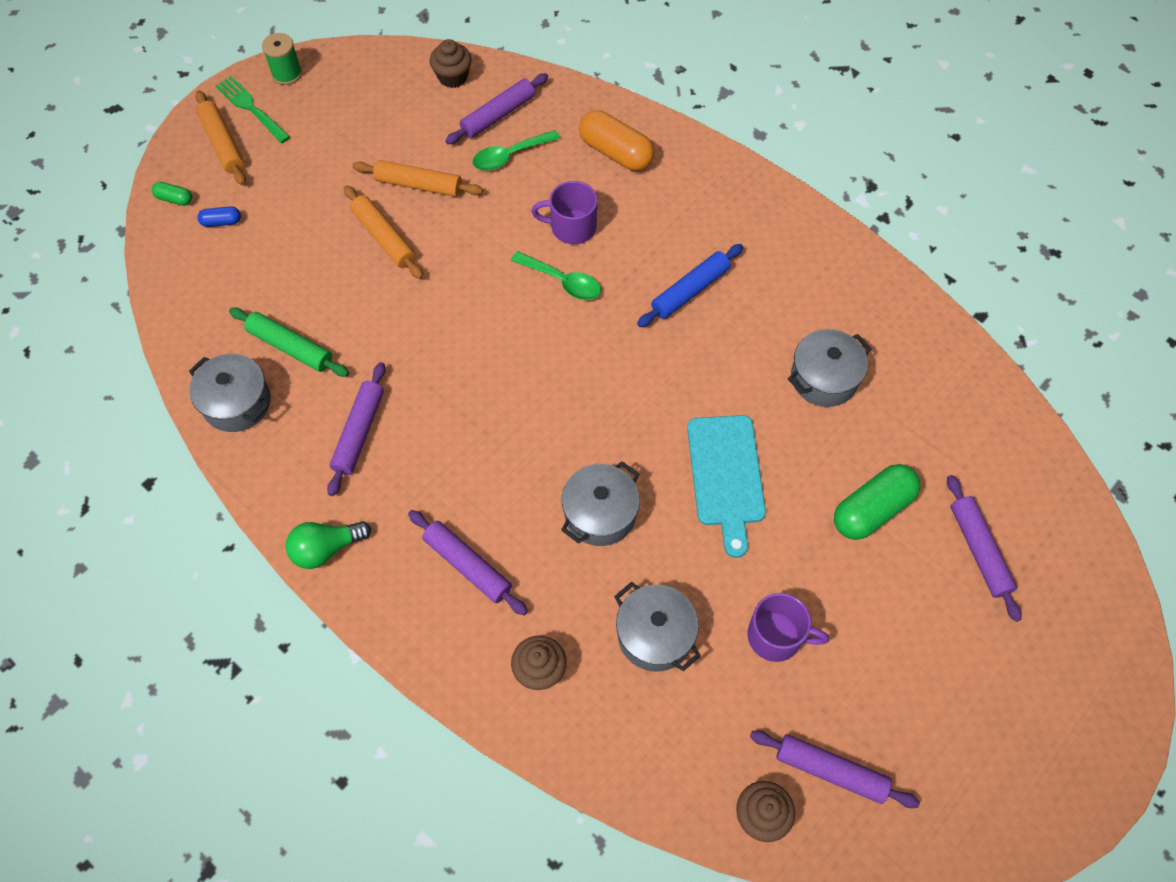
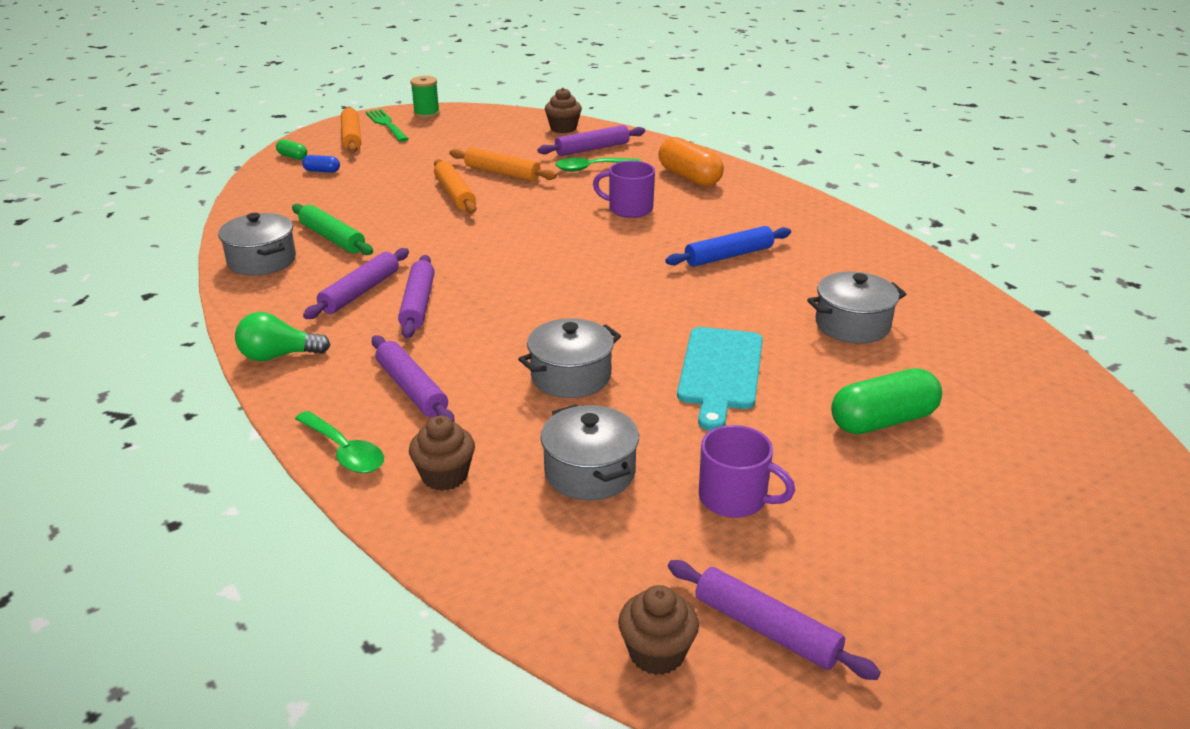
camera: 15 degrees right, 30 degrees down
(563, 281) = (605, 235): green spoon -> green spoon (345, 451)
(979, 550) = (1011, 472): purple rolling pin -> purple rolling pin (418, 304)

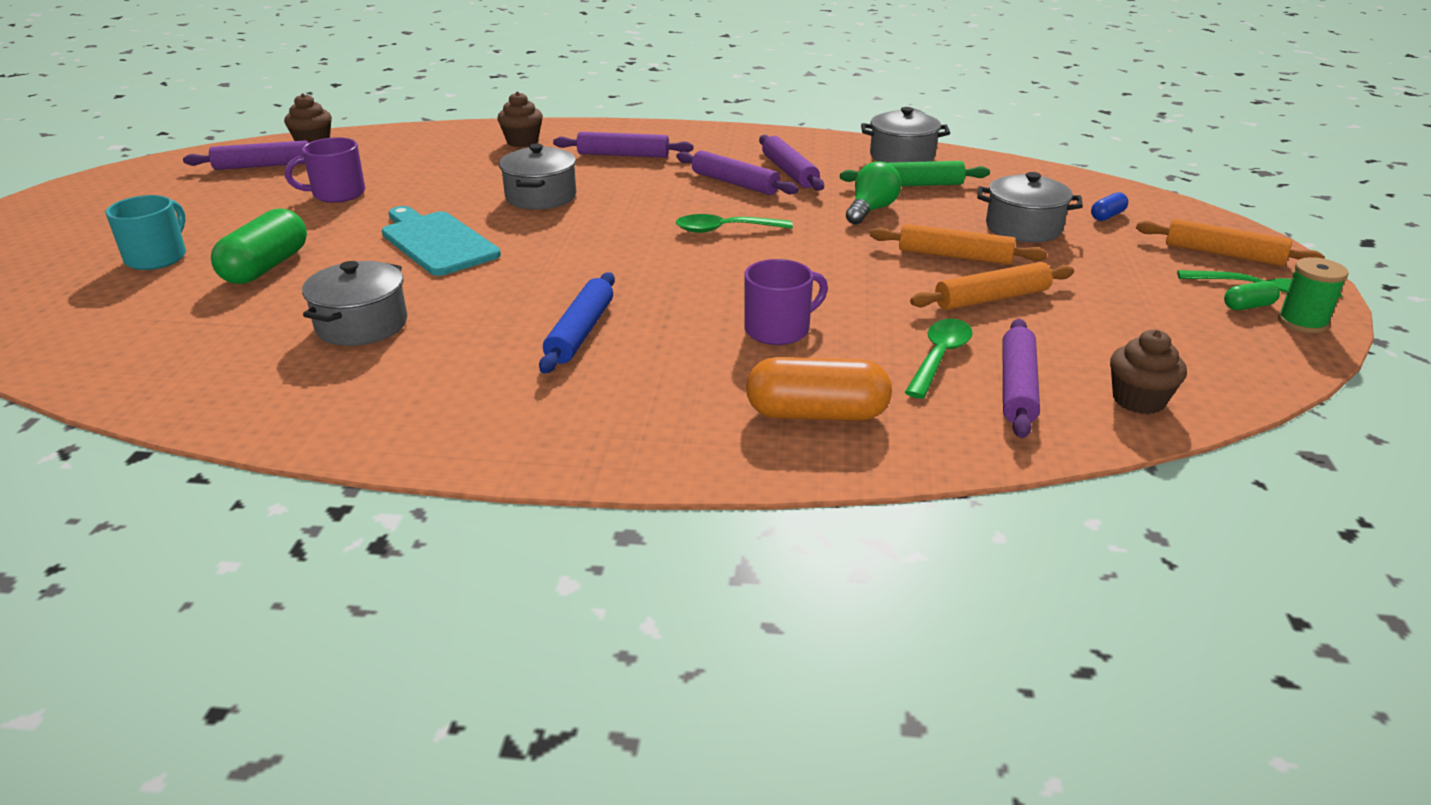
camera: 130 degrees right, 0 degrees up
(278, 356) = (735, 135): green light bulb -> green light bulb (871, 210)
(292, 156) = (1173, 213): green capsule -> green capsule (1248, 306)
(345, 451) = (594, 128): green spoon -> green spoon (725, 230)
(590, 472) = (444, 170): grey pot -> grey pot (1023, 228)
(979, 493) = (157, 257): none -> turquoise mug

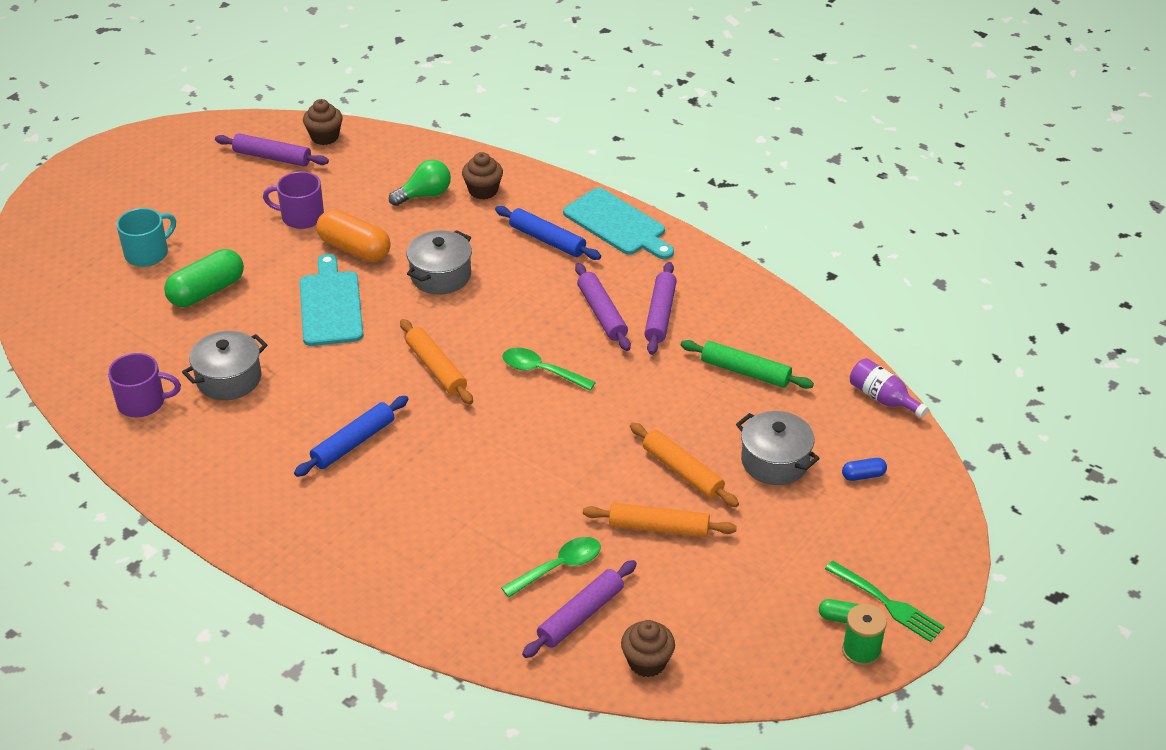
camera: 30 degrees right, 10 degrees up
(623, 155) = (547, 240): purple rolling pin -> blue rolling pin
(678, 134) = (617, 224): none -> turquoise cutting board
(778, 330) = (480, 495): purple mug -> purple mug (142, 402)
(817, 414) = (433, 580): orange capsule -> orange capsule (354, 249)
(871, 210) = (676, 391): green light bulb -> green light bulb (424, 195)
(902, 156) = (778, 328): grey pot -> none
(1046, 172) = (882, 398): none -> purple bottle
(1223, 254) = (901, 558): orange rolling pin -> orange rolling pin (436, 368)

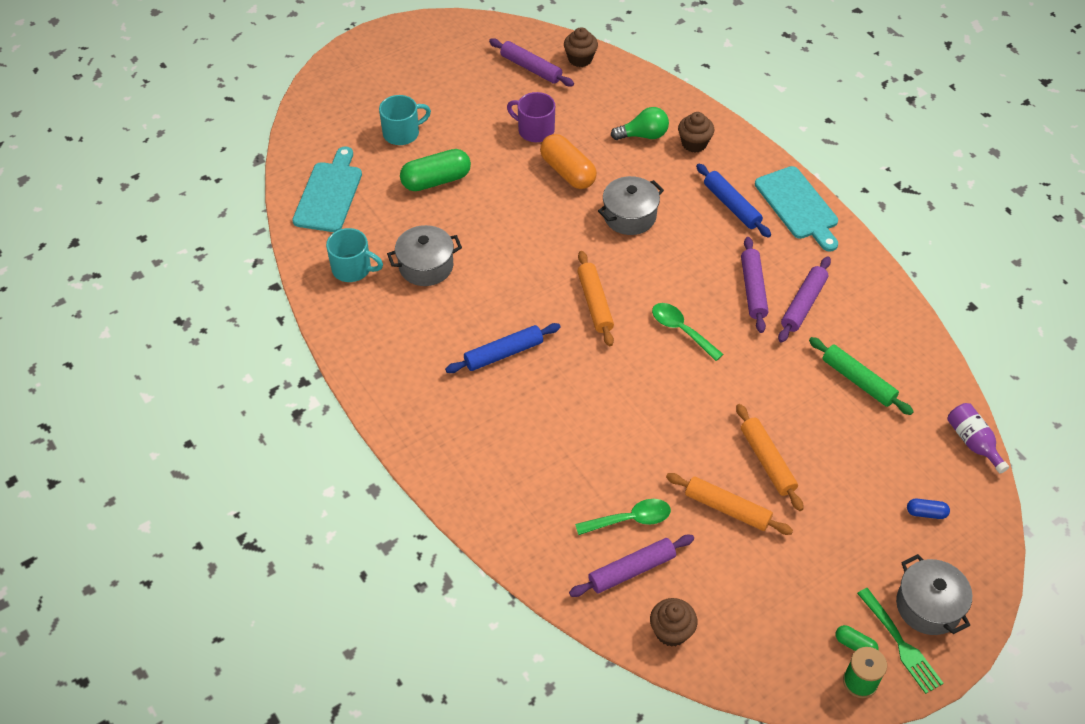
camera: 20 degrees right, 10 degrees up
(142, 402) = (352, 269): purple mug -> turquoise mug
(330, 305) = (530, 220): turquoise cutting board -> turquoise cutting board (329, 194)
(775, 461) = (852, 476): grey pot -> grey pot (928, 606)

